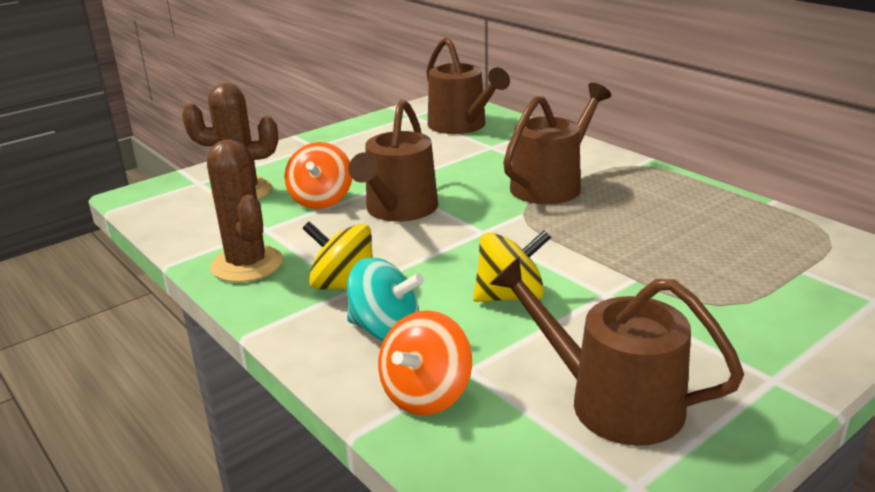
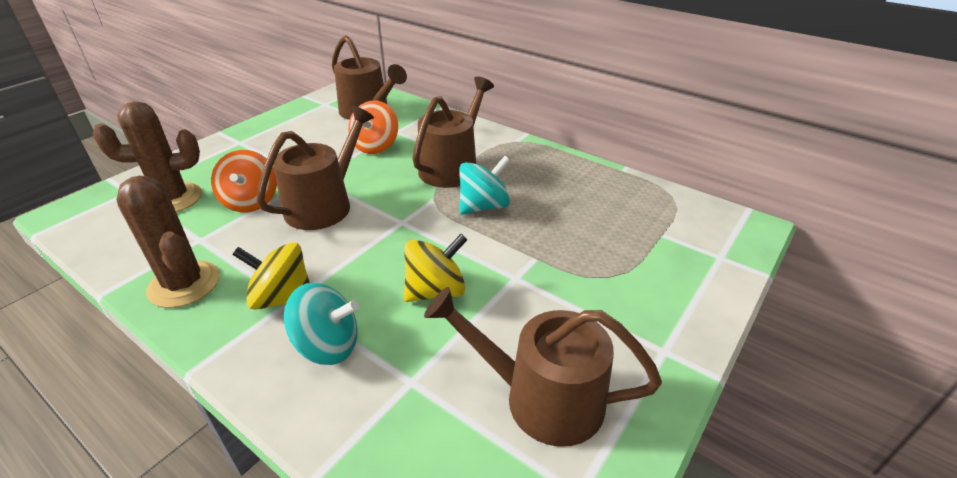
camera: 15 degrees left, 10 degrees up
(398, 209) = (324, 205): brown watering can -> brown watering can turned 150 degrees counterclockwise
(426, 395) = (375, 418): orange spinning top -> orange spinning top (376, 146)
(582, 225) = (483, 206): none -> turquoise spinning top

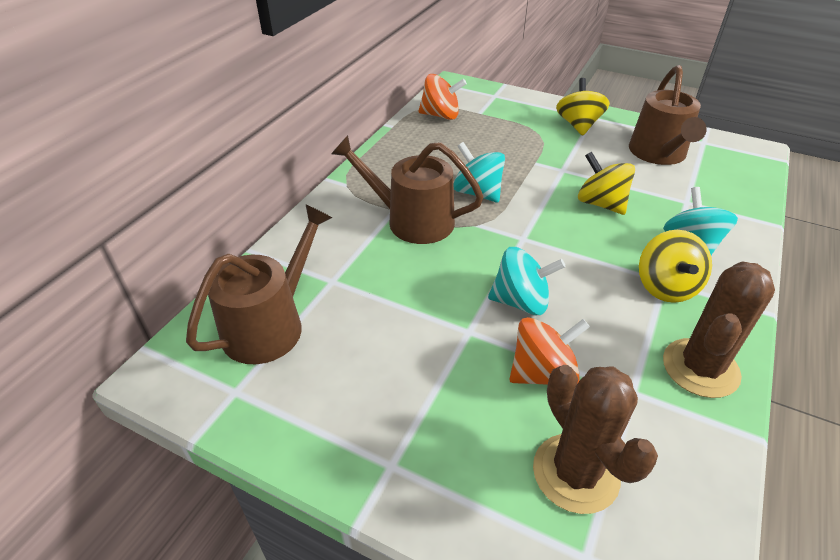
camera: 100 degrees left, 5 degrees up
(324, 205) = (521, 301): brown watering can -> turquoise spinning top
(376, 146) = (377, 291): orange spinning top -> orange spinning top (440, 115)
(634, 324) = (578, 125): none -> yellow spinning top

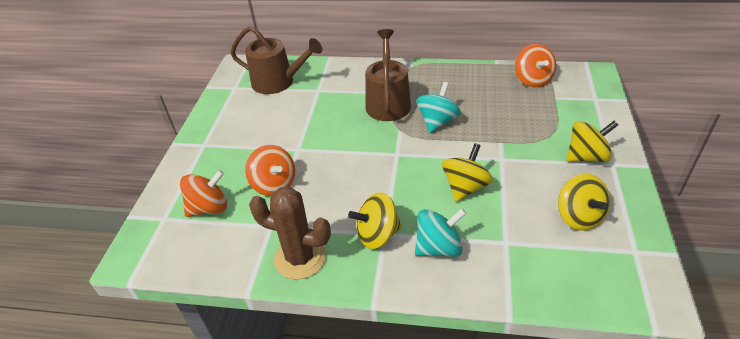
camera: 75 degrees right, 0 degrees up
(521, 301) = (331, 165): turquoise spinning top -> none
(575, 473) = (209, 208): brown cactus -> orange spinning top
(658, 154) = (579, 217): brown watering can -> yellow spinning top

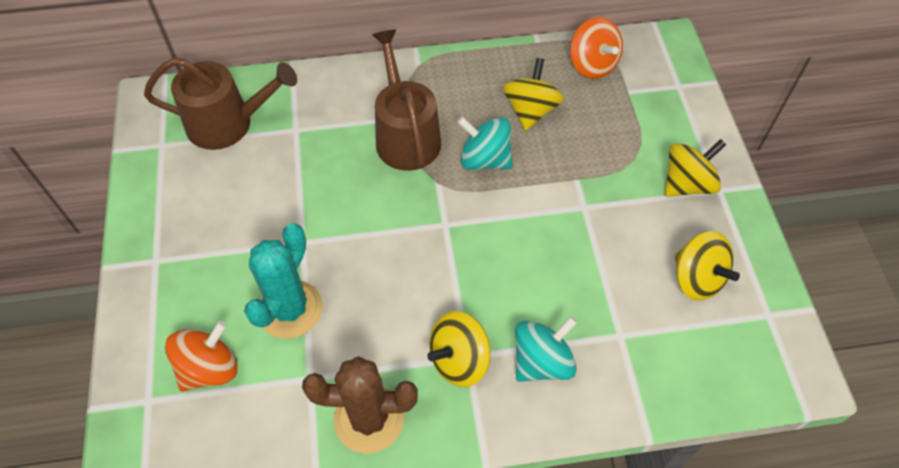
camera: 20 degrees left, 15 degrees up
(274, 184) = (290, 309): orange spinning top -> turquoise cactus
(437, 122) = (485, 159): turquoise spinning top -> turquoise spinning top turned 75 degrees counterclockwise
(465, 187) = (550, 261): yellow spinning top -> yellow spinning top (530, 110)

